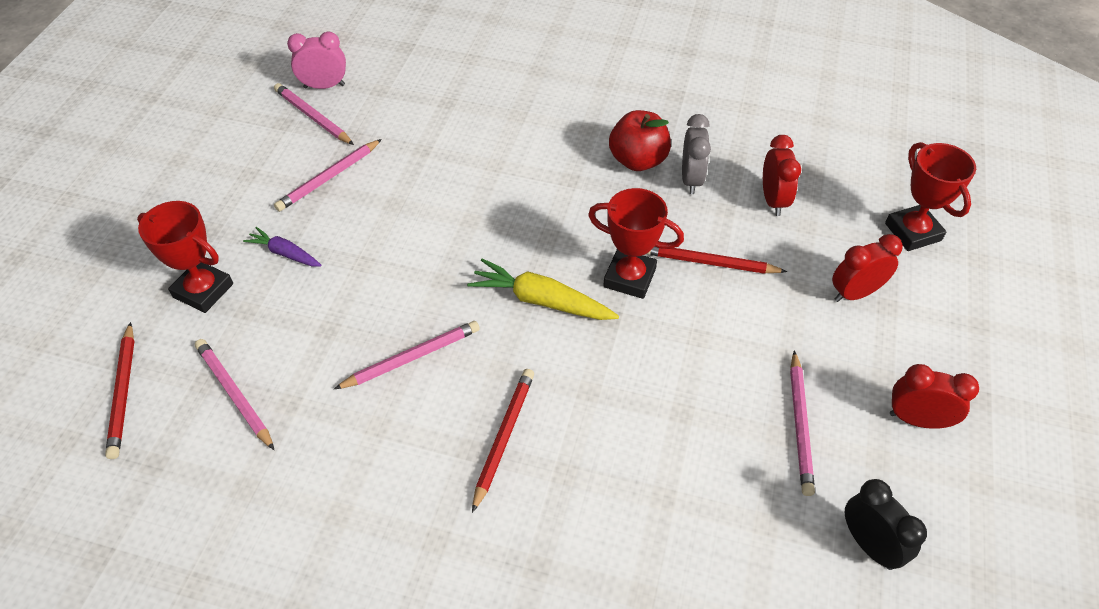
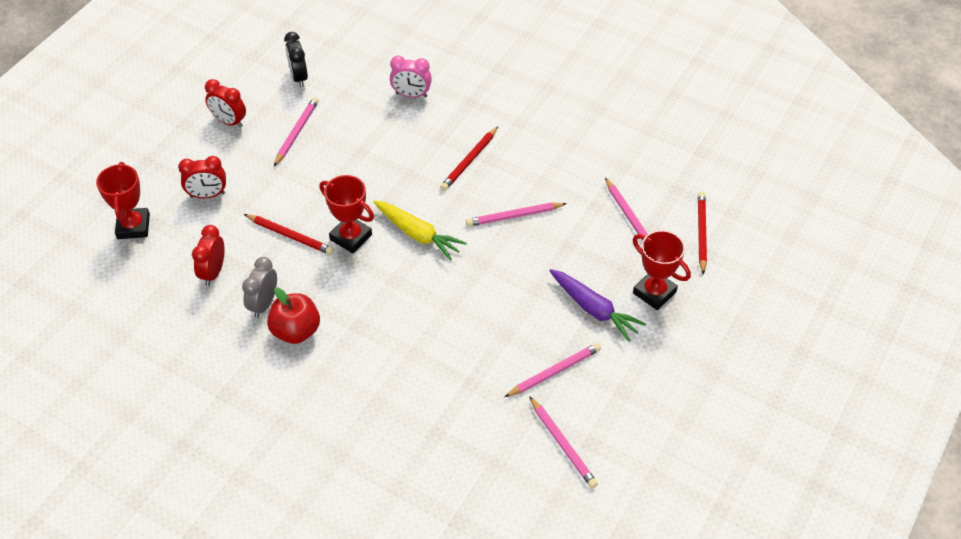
camera: 165 degrees left, 0 degrees up
(285, 253) = (594, 309): purple carrot -> purple carrot, size x1.67
(324, 86) = (548, 482): pink clock -> pink clock (411, 95)

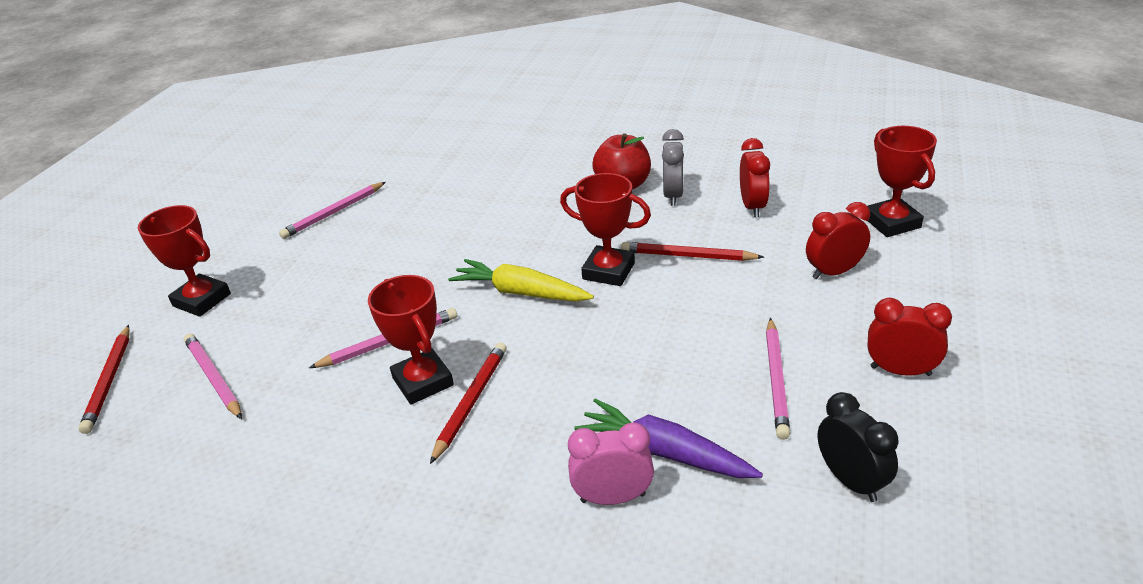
camera: 170 degrees right, 15 degrees down
(495, 181) = (423, 381): none -> red trophy
(563, 444) = (327, 171): pink pencil -> none
(594, 309) = (283, 269): purple carrot -> purple carrot (664, 452)

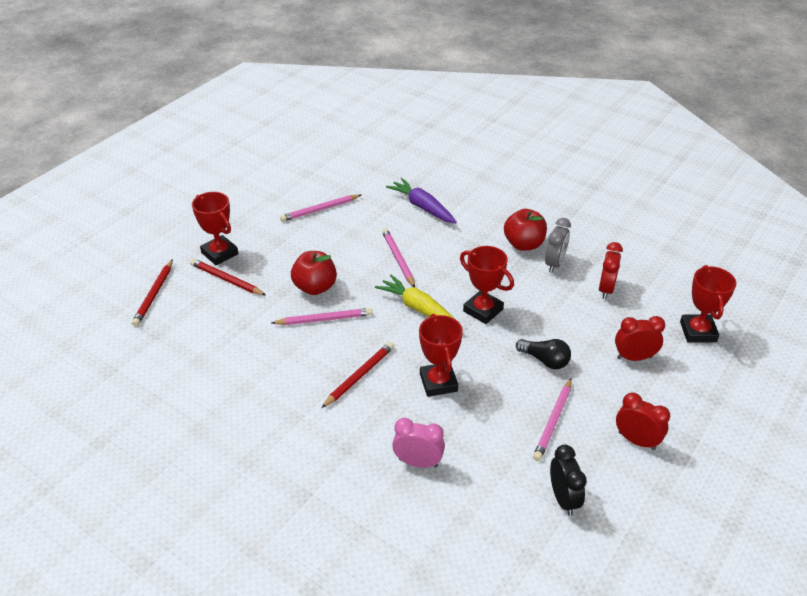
camera: 15 degrees right, 5 degrees up
(213, 378) = (214, 311): pink pencil -> pink pencil (398, 259)
(360, 305) = (315, 287): none -> red apple
(423, 381) = (335, 353): red trophy -> red trophy (438, 382)
(664, 452) = (461, 445): purple carrot -> purple carrot (422, 207)
(687, 256) = (541, 315): red pencil -> red pencil (226, 280)
(722, 307) = (545, 360): none -> black light bulb

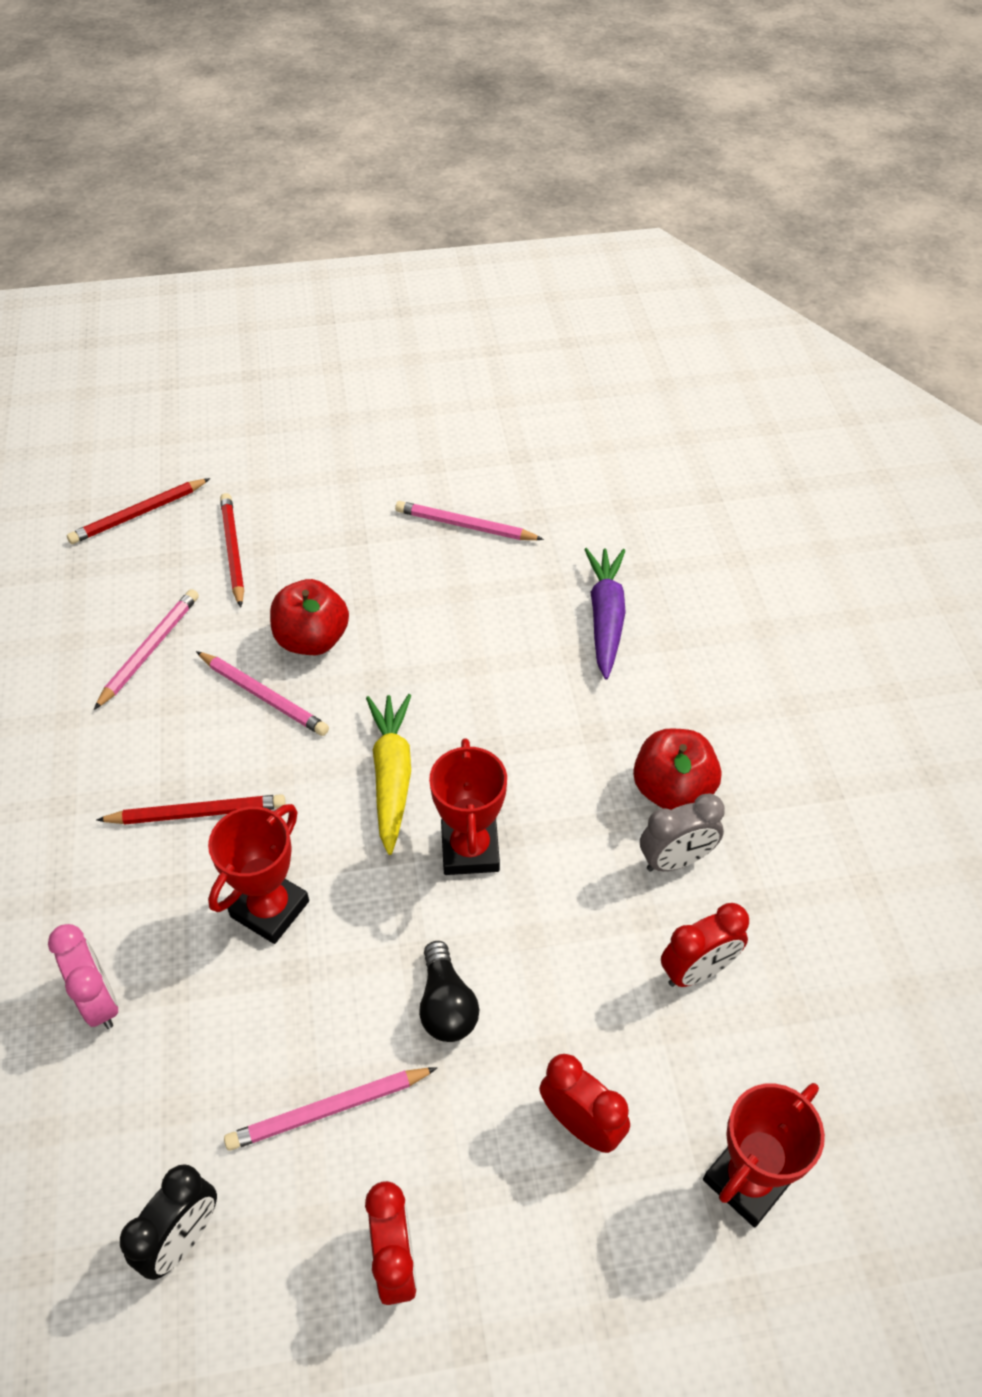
camera: 45 degrees right, 10 degrees up
(220, 253) = (272, 507): red trophy -> none
(398, 259) = (465, 676): pink pencil -> pink pencil (150, 649)

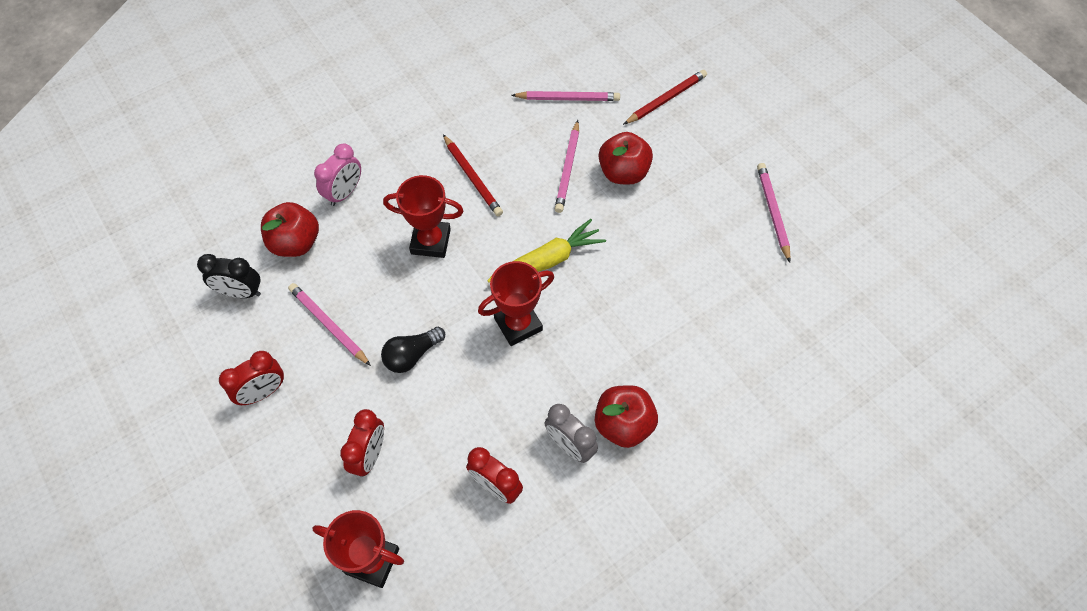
camera: 65 degrees right, 10 degrees up
(138, 514) = (663, 39): red pencil -> none
(143, 1111) = (295, 243): none -> red apple
(605, 618) = (746, 329): purple carrot -> none

